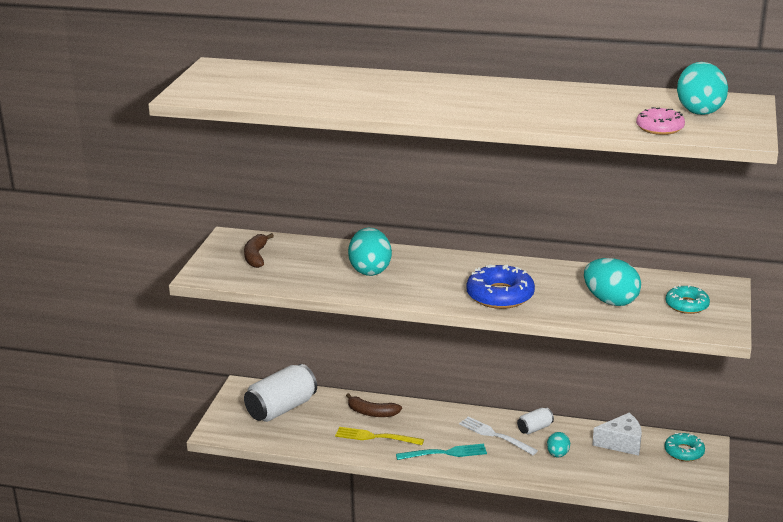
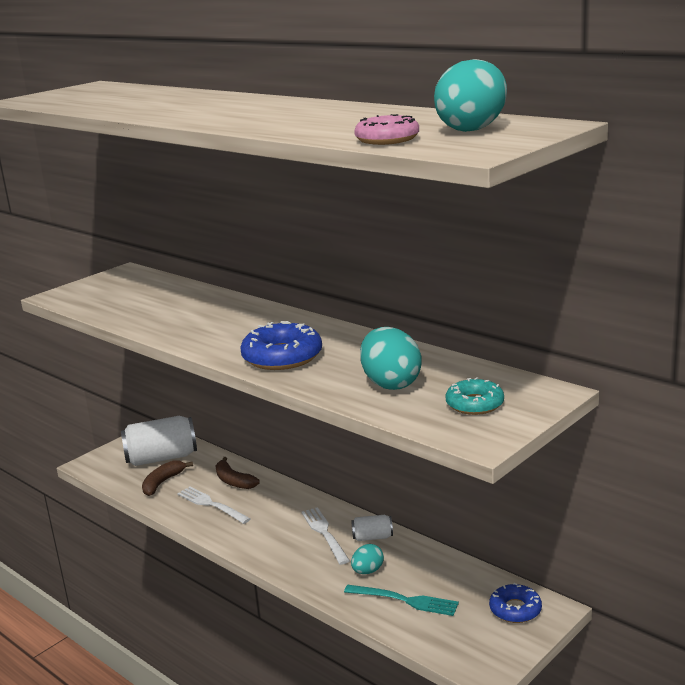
camera: 30 degrees right, 5 degrees down
(256, 256) = (121, 288): brown banana -> brown banana (162, 483)
(370, 270) = (197, 314): turquoise egg -> none
(375, 437) = (211, 504): yellow fork -> white fork
(445, 453) = (257, 538): turquoise fork -> turquoise fork (405, 600)
(621, 443) = (451, 579): white cheese -> none
(684, 452) = (515, 609): turquoise donut -> blue donut

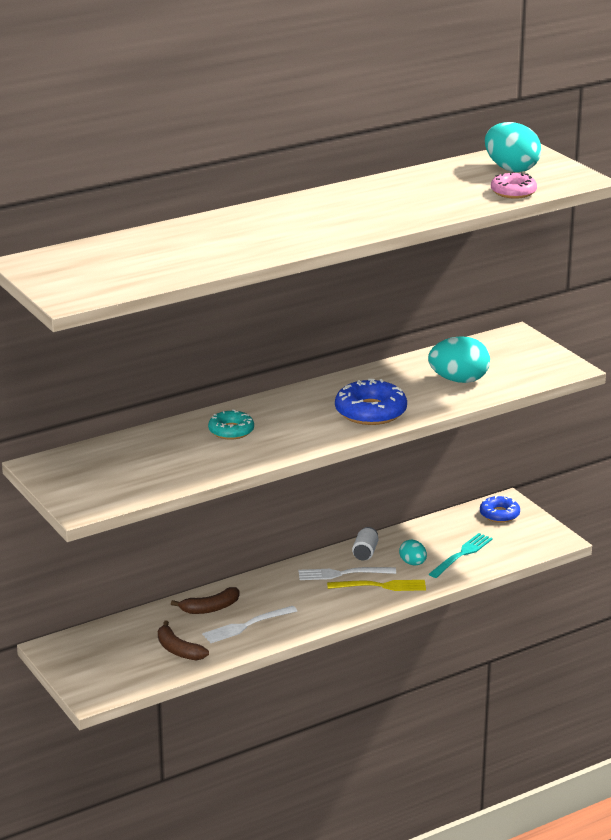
camera: 75 degrees left, 5 degrees up
(162, 458) = (122, 646): white can -> none
(312, 561) = (381, 586): none -> yellow fork
(474, 404) = (515, 360): turquoise donut -> turquoise donut (231, 431)

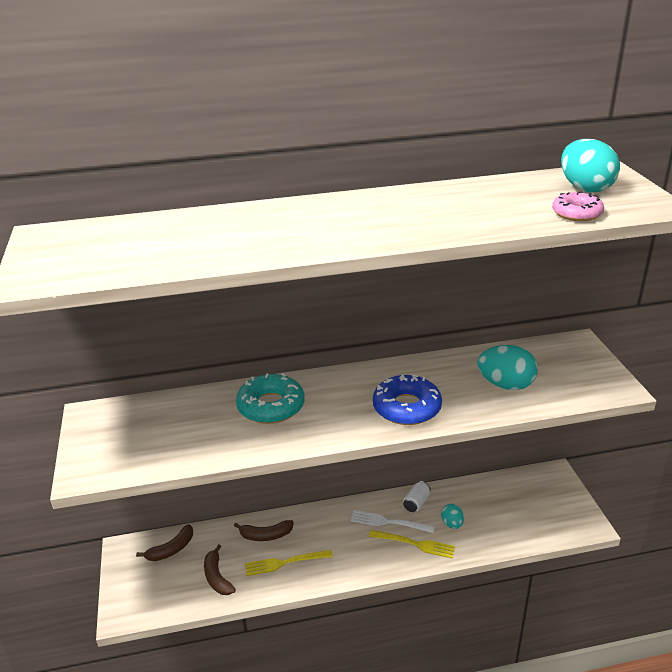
camera: 20 degrees right, 5 degrees up
(108, 638) = (171, 549): none -> brown banana
(231, 431) = (271, 406): turquoise donut -> turquoise donut, size x1.60
(246, 626) = (284, 563): white fork -> yellow fork
(462, 554) = (498, 523): turquoise fork -> none
(499, 514) = (545, 485): blue donut -> none

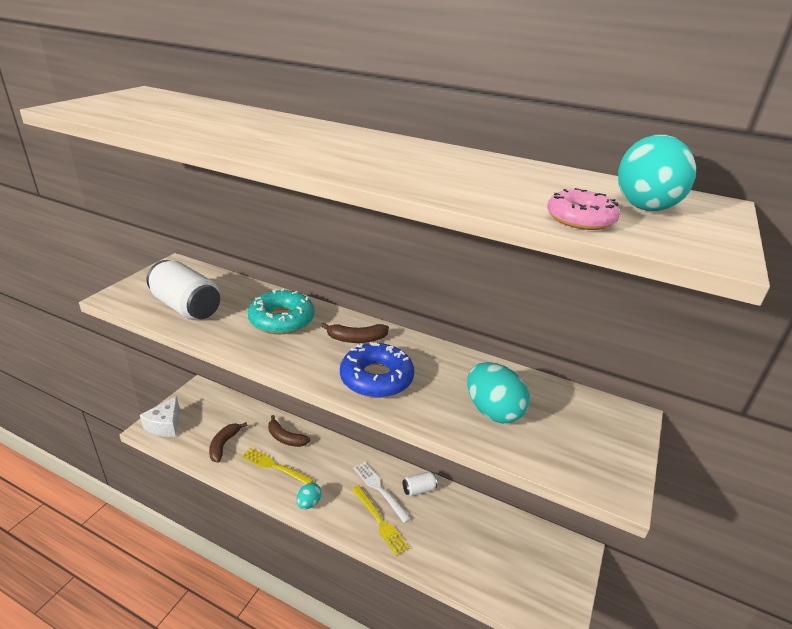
camera: 35 degrees right, 0 degrees up
(135, 600) = (165, 425): none -> white cheese
(170, 443) = (186, 307): none -> white can
(171, 549) = (221, 407): brown banana -> brown banana (356, 339)
(452, 524) = (428, 527): turquoise egg -> turquoise egg (309, 503)

